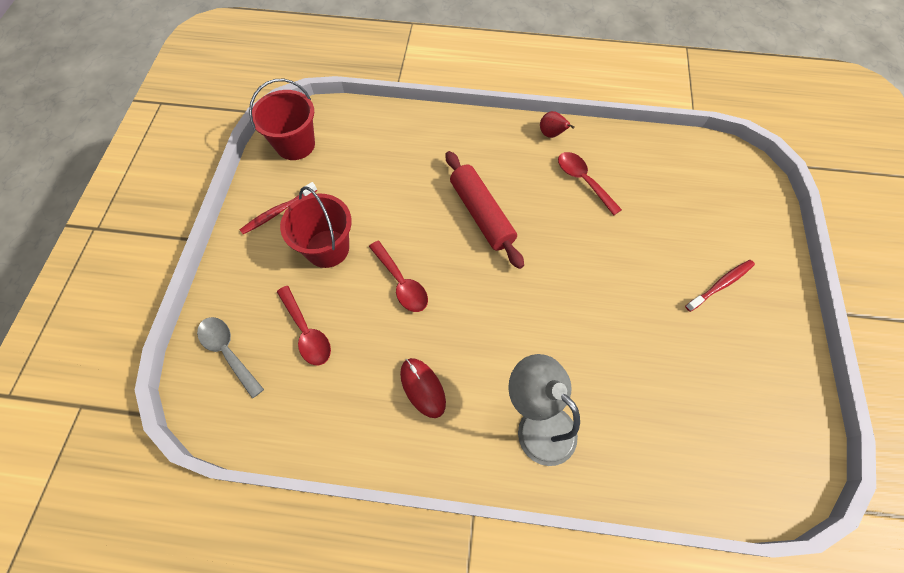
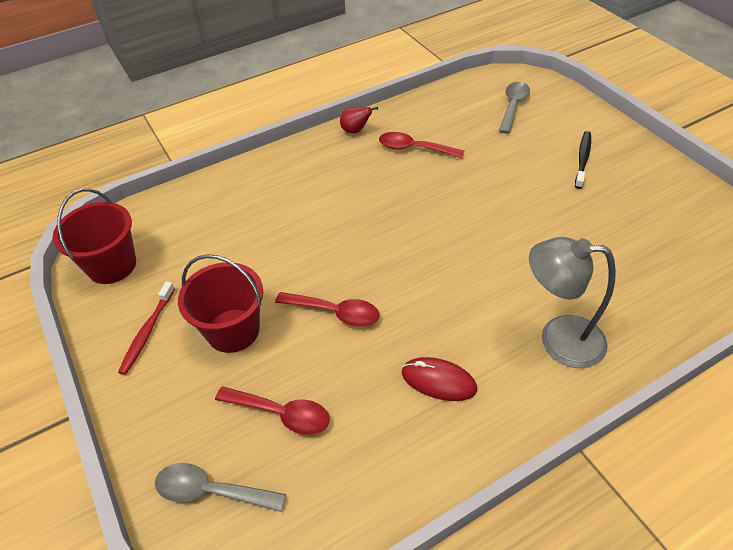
camera: 35 degrees left, 15 degrees down
(482, 214) = (355, 218): red rolling pin -> none
(709, 192) = (513, 106): none -> grey spoon
(720, 285) = (582, 159): red toothbrush -> black toothbrush

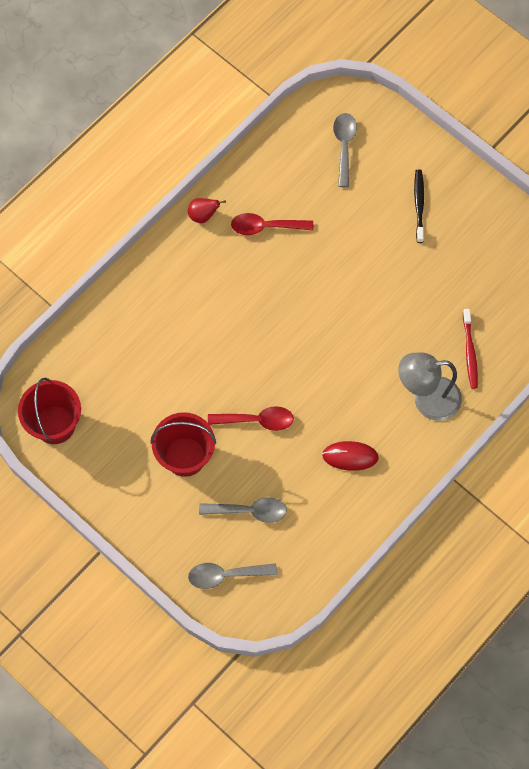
camera: 20 degrees left, 20 degrees up
(147, 332) = (119, 475): red toothbrush -> red toothbrush (470, 352)
(281, 414) = (249, 511): red spoon -> grey spoon

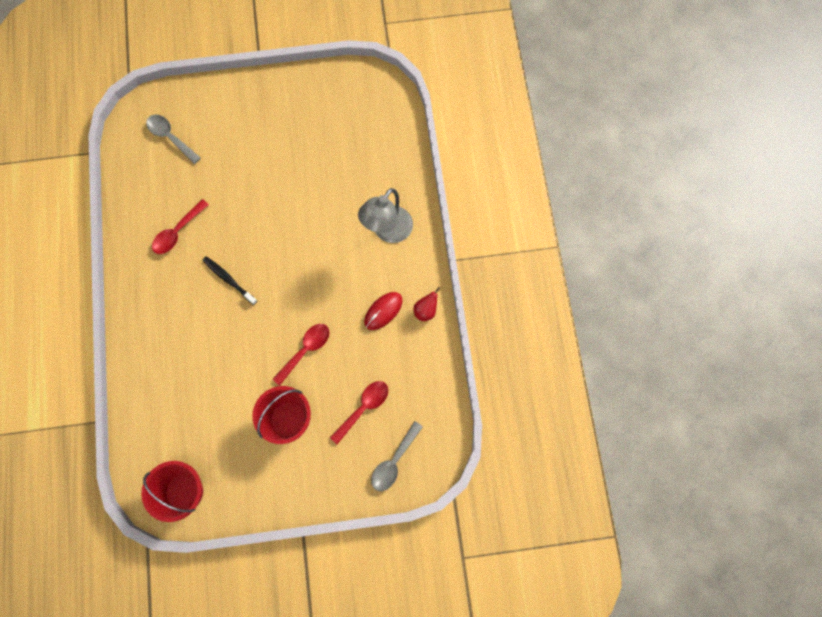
camera: 50 degrees left, 5 degrees up
(203, 215) = (130, 265): red pear -> red pear (426, 310)
(249, 511) = (363, 408): grey spoon -> red spoon
(419, 205) = (254, 127): black toothbrush -> black toothbrush (229, 280)
(470, 352) = (379, 179): red toothbrush -> none

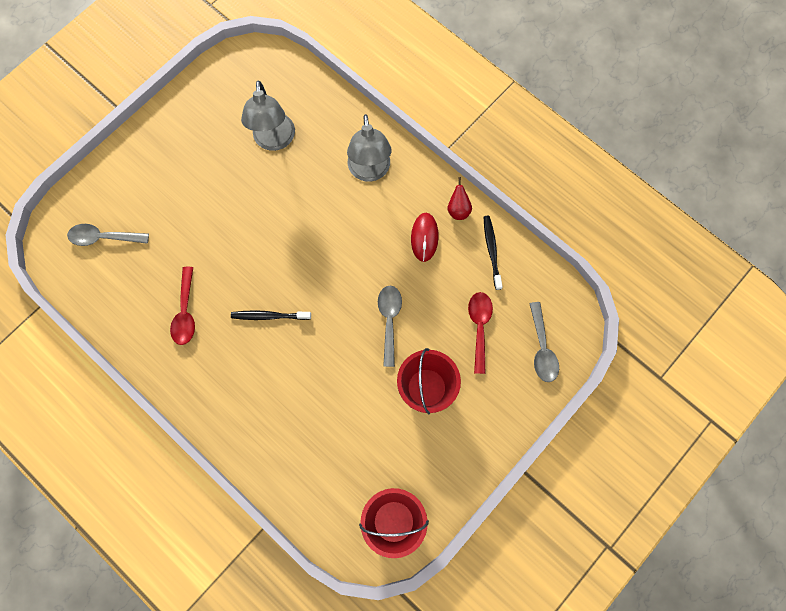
camera: 40 degrees left, 0 degrees up
(305, 350) = (389, 320): red spoon -> grey spoon
(341, 157) = (274, 140): none -> grey lamp
(422, 361) = (492, 251): none -> black toothbrush

